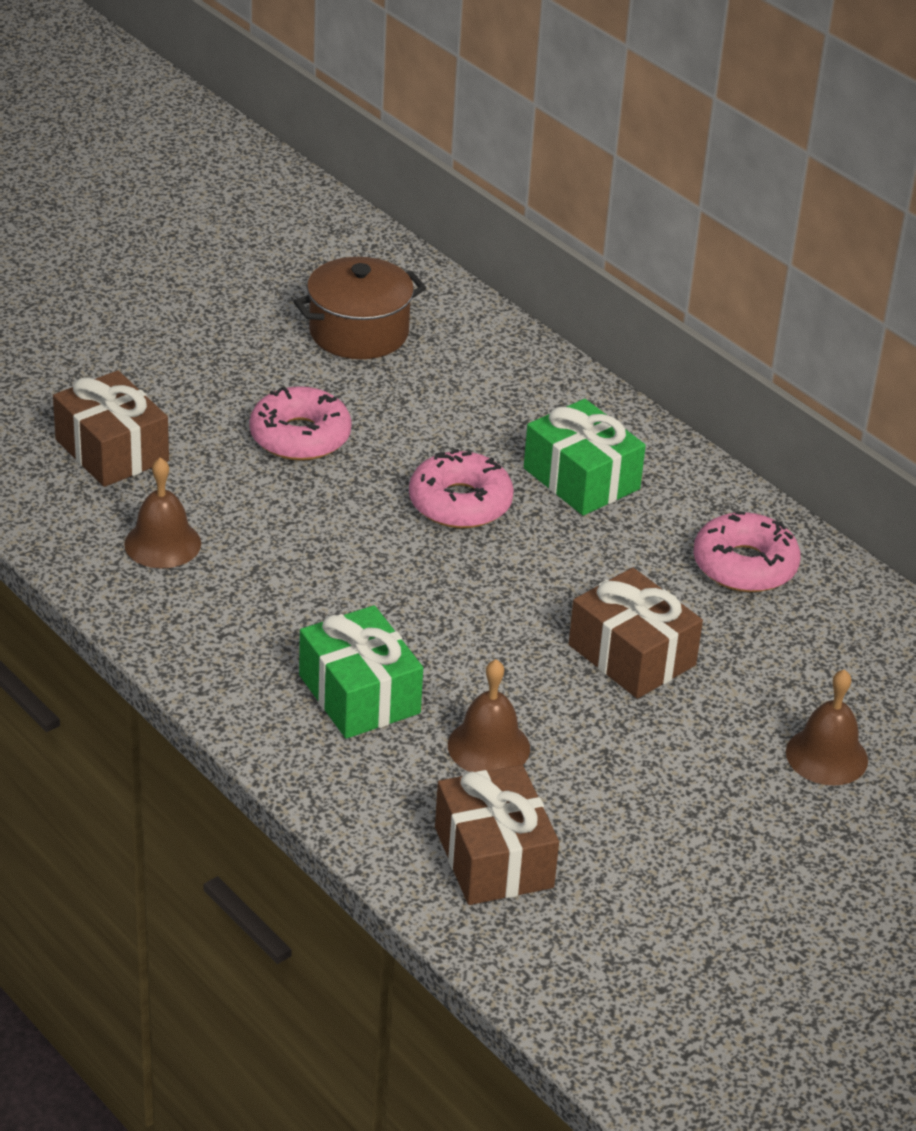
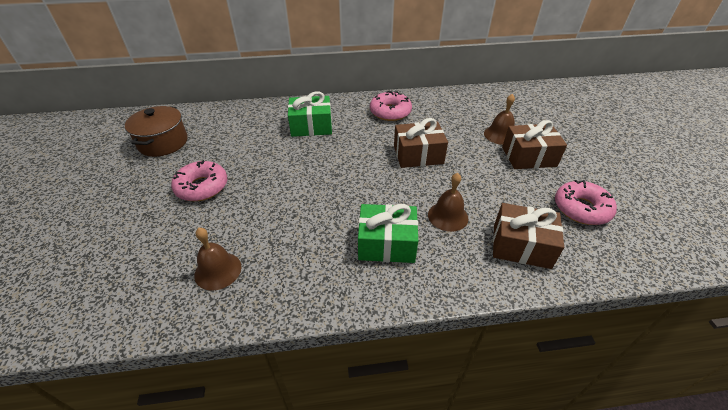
camera: 55 degrees left, 5 degrees up
(112, 450) = (128, 259): brown gift -> brown gift (529, 157)
(460, 503) = (293, 160): pink donut -> pink donut (581, 209)

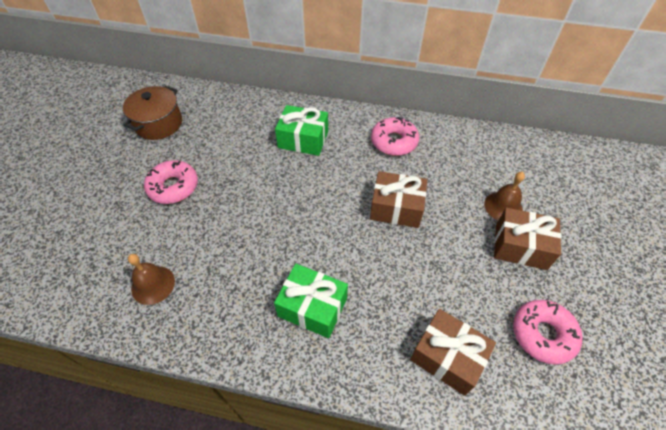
camera: 20 degrees right, 10 degrees up
(448, 216) = (389, 295): brown bell -> none

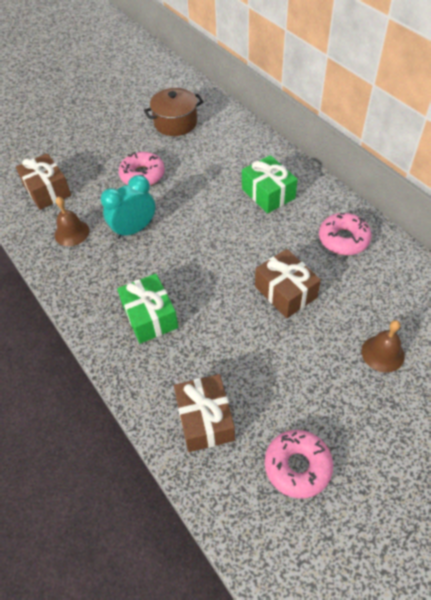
camera: 45 degrees right, 0 degrees up
(216, 240) = (134, 229): none -> turquoise clock
(520, 246) = (359, 393): brown gift -> brown gift (47, 190)

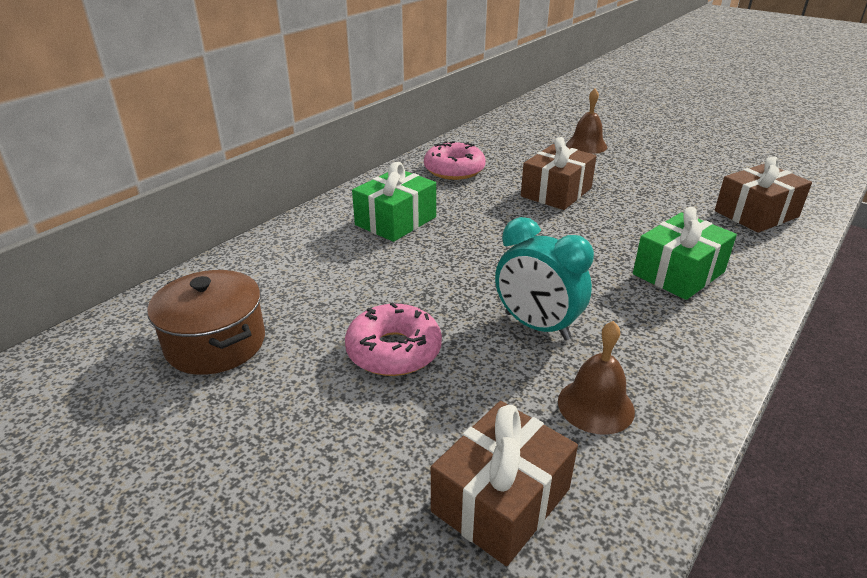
camera: 110 degrees left, 20 degrees down
(297, 466) = (737, 169): pink donut -> none

